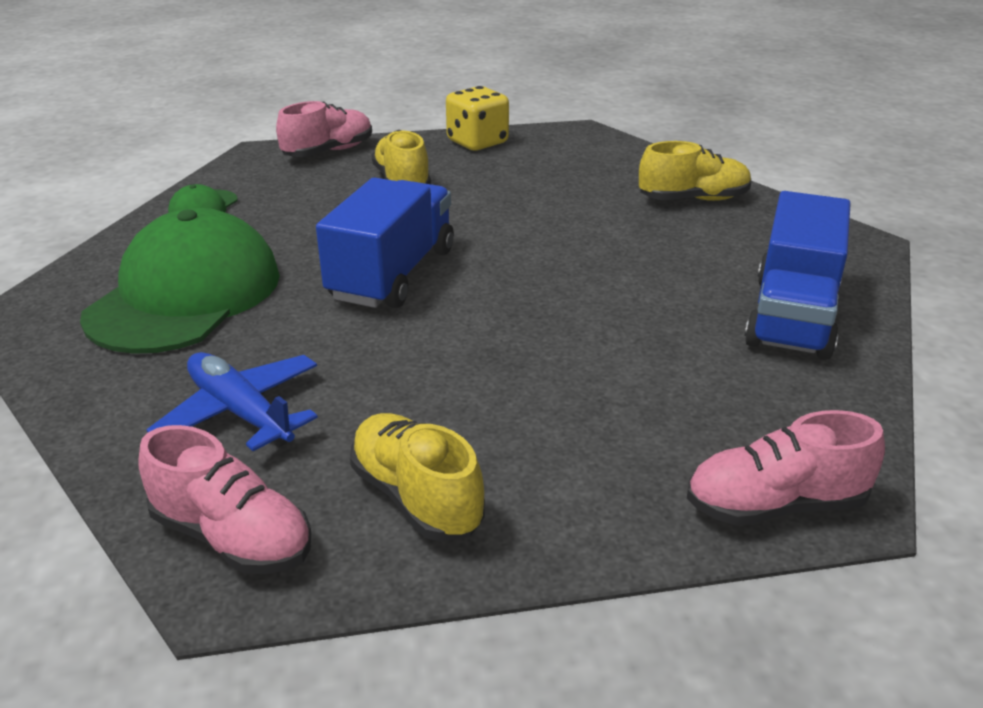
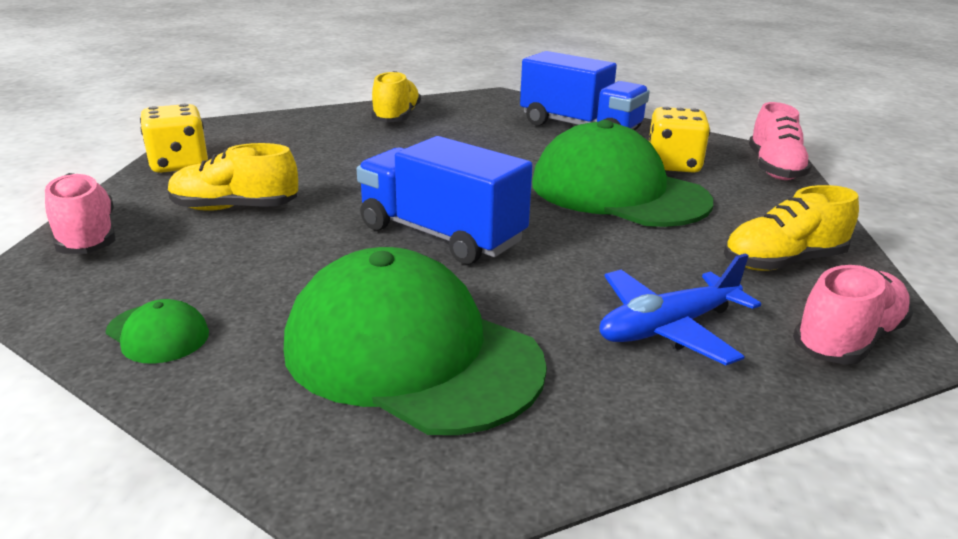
camera: 75 degrees left, 5 degrees down
(567, 363) = (618, 192): none -> green cap
(703, 402) = (673, 165): none -> yellow dice

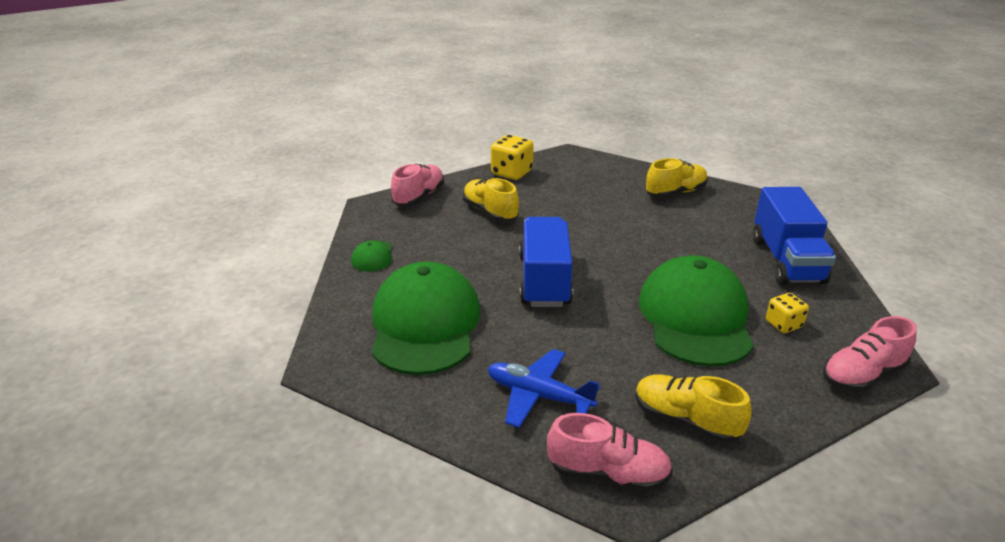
camera: 55 degrees right, 5 degrees up
(673, 165) = (783, 324): yellow dice -> yellow dice, size x0.62

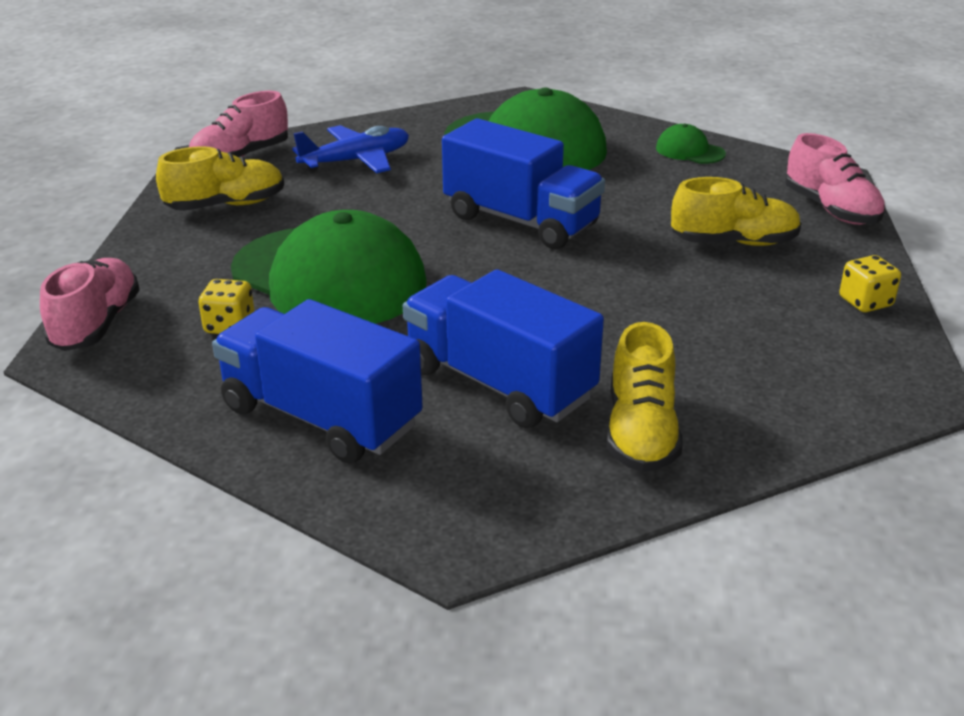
camera: 125 degrees right, 0 degrees up
(511, 173) = (865, 302): yellow dice -> yellow dice, size x0.62
(696, 230) = (499, 383): none -> blue truck

